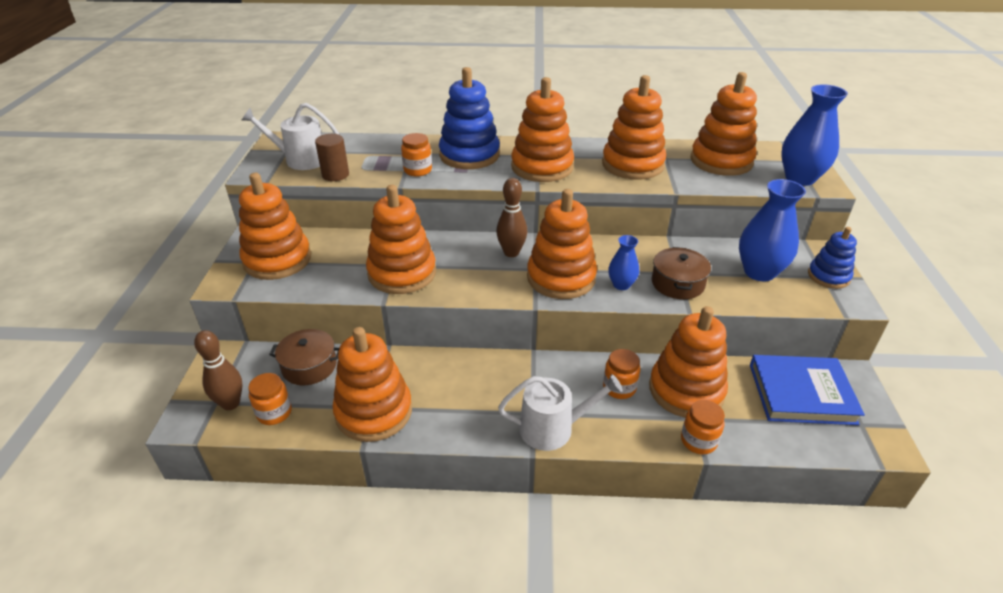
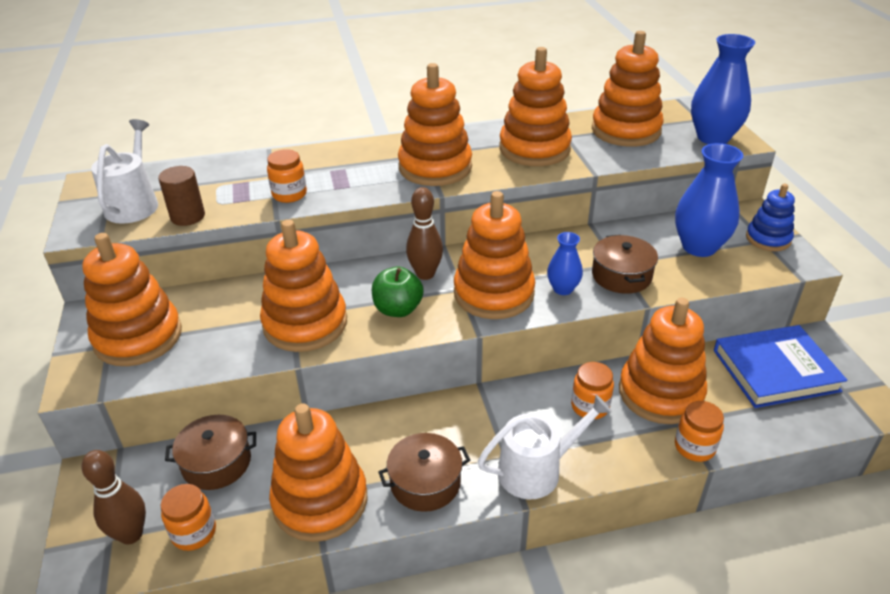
camera: 15 degrees left, 0 degrees up
(301, 160) = (134, 204): white watering can -> white watering can turned 105 degrees clockwise
(459, 417) = (425, 482): none -> brown pot
(469, 155) = (344, 166): blue stacking toy -> none
(478, 276) = (398, 309): none -> green apple

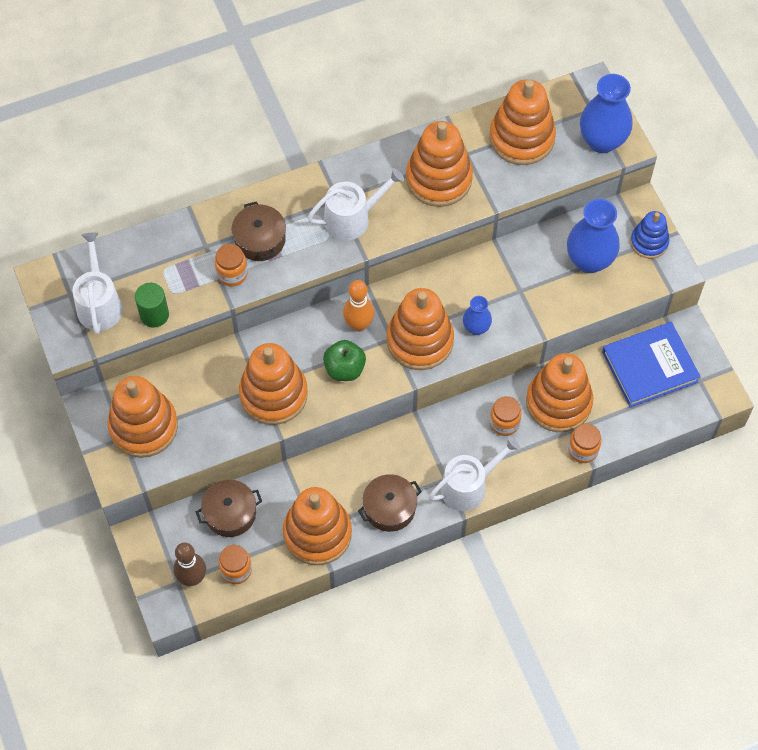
camera: 10 degrees left, 25 degrees up
(188, 216) = (154, 315): brown cylinder -> green cylinder
(425, 274) = (358, 325): brown bowling pin -> orange bowling pin
(435, 167) = (352, 218): orange stacking toy -> white watering can
(621, 275) = (523, 305): brown pot -> brown pot (260, 239)

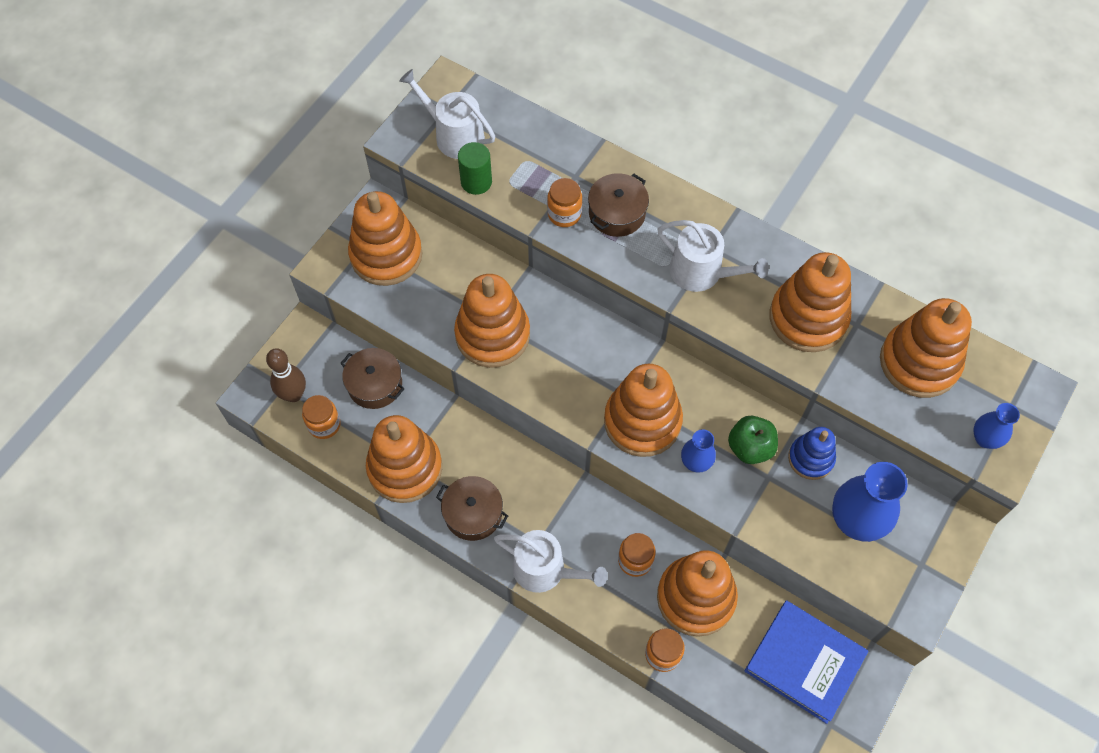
camera: 55 degrees right, 0 degrees up
(99, 304) = (454, 135): white watering can -> white watering can turned 105 degrees counterclockwise
(344, 369) = (563, 376): green apple -> green apple (750, 448)
(358, 325) = (617, 359): orange bowling pin -> none
(602, 141) = (985, 439): blue vase -> blue vase, size x0.55
(649, 242) = (926, 566): blue stacking toy -> blue stacking toy (811, 458)

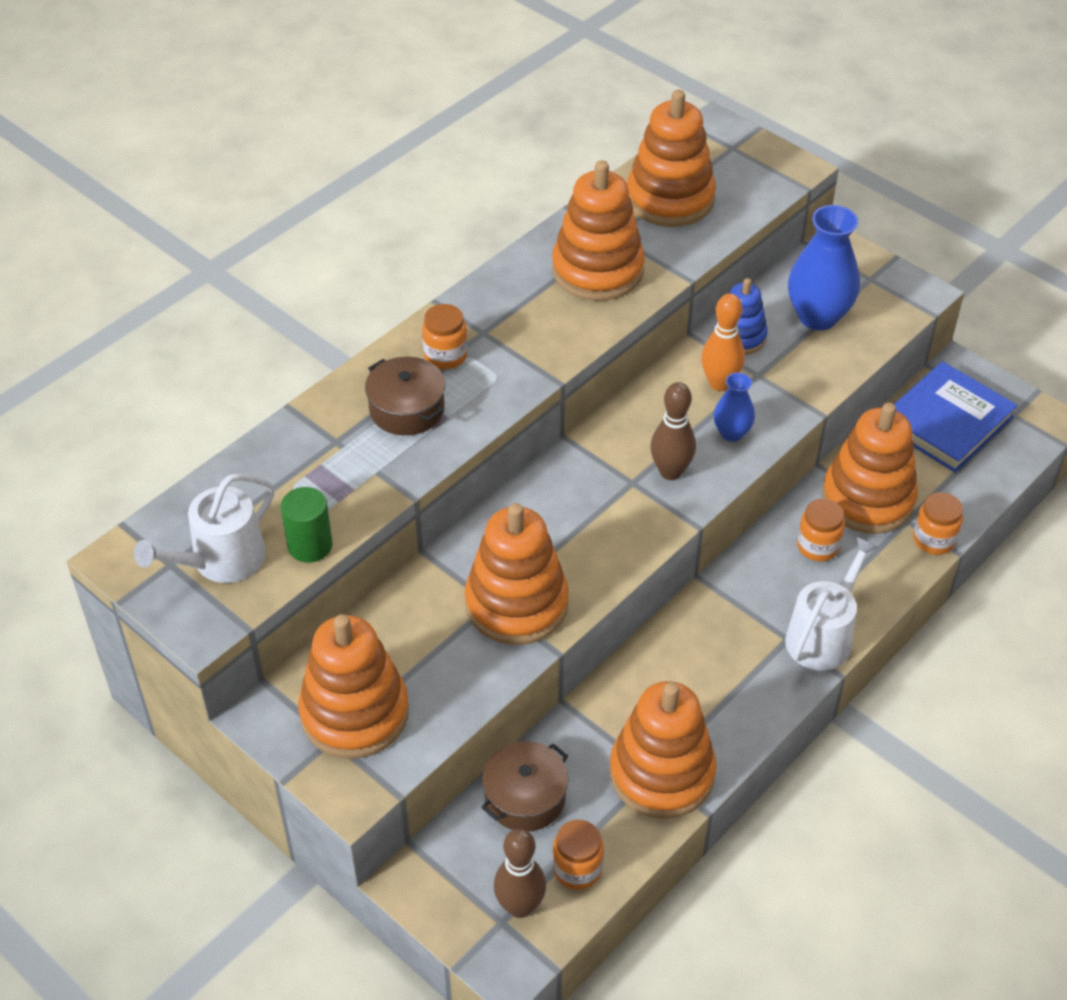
camera: 80 degrees left, 15 degrees down
(473, 513) = (738, 702): brown pot -> none
(564, 214) = (392, 460): orange jar -> orange jar (445, 356)
(642, 421) = (670, 472): orange stacking toy -> brown bowling pin
(701, 272) = (515, 346): white watering can -> none
(750, 448) = (719, 383): green apple -> orange bowling pin
(985, 439) = (766, 173): blue vase -> none

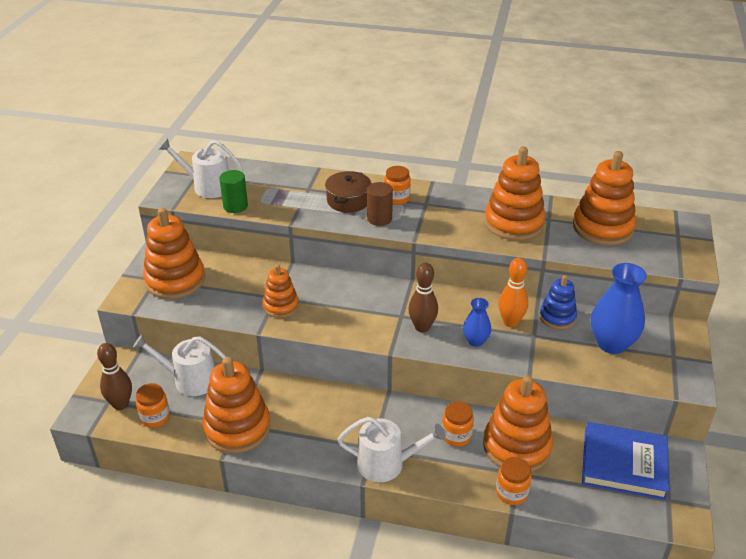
camera: 60 degrees right, 10 degrees down
(480, 395) = (379, 219): none -> brown cylinder
(516, 604) = (281, 306): orange stacking toy -> orange stacking toy, size x0.58
(525, 797) = (190, 380): brown pot -> white watering can

